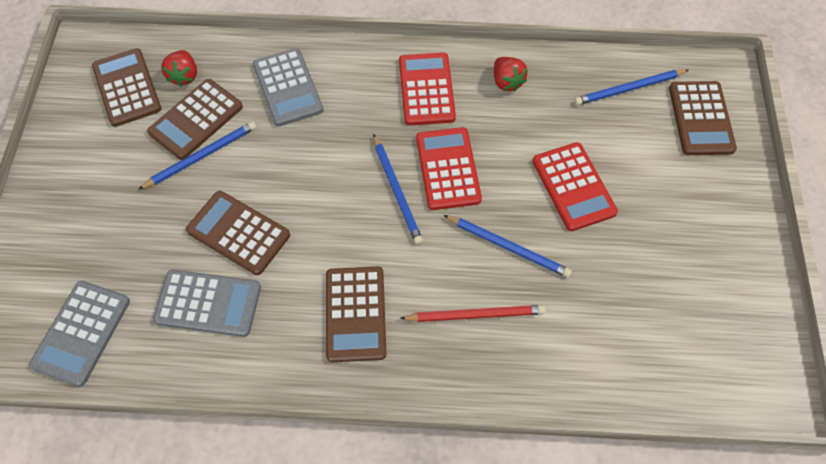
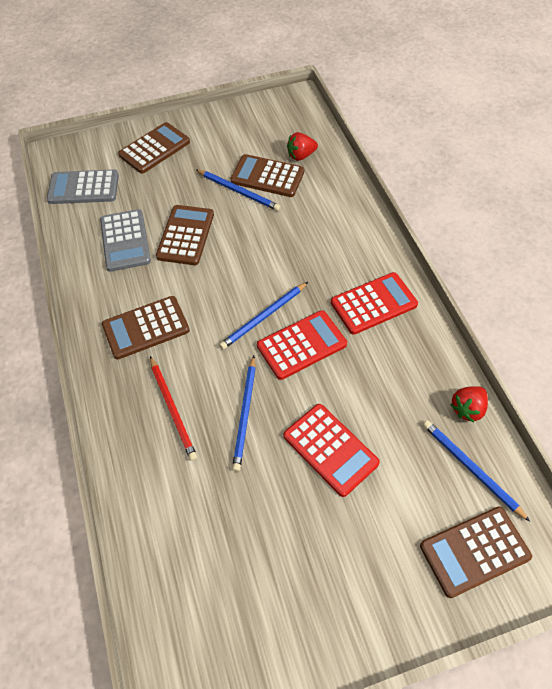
camera: 70 degrees right, 5 degrees down
(127, 88) = (274, 132): brown calculator -> brown calculator (154, 148)
(288, 87) = (324, 215): grey calculator -> none
(507, 82) = (417, 360): red strawberry -> red strawberry (467, 409)
(573, 187) = (330, 449): red calculator -> red calculator turned 90 degrees counterclockwise

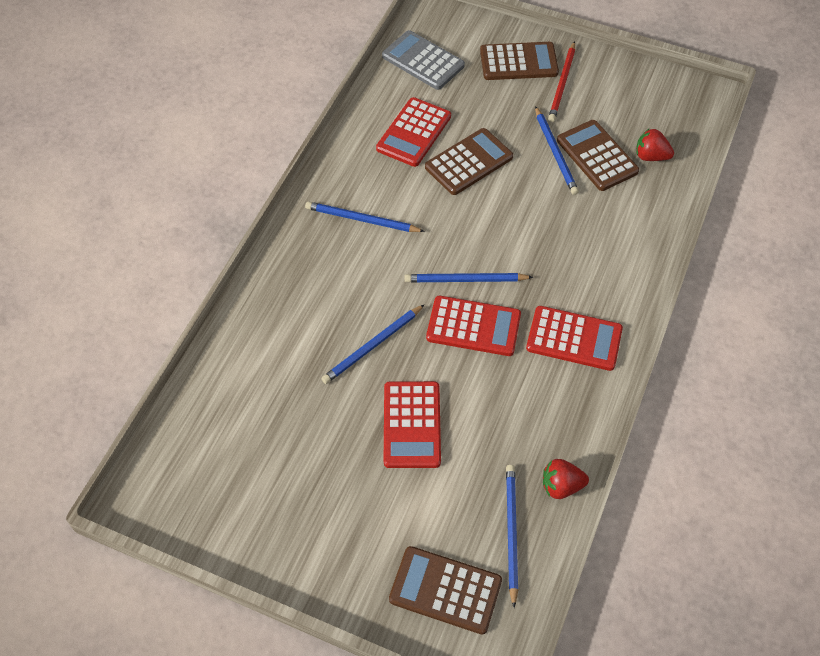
camera: 40 degrees right, 0 degrees up
(125, 240) = (414, 133): grey calculator -> red calculator
(146, 328) = (361, 219): brown calculator -> blue pencil
(172, 409) = (322, 299): red pencil -> red pencil (562, 84)

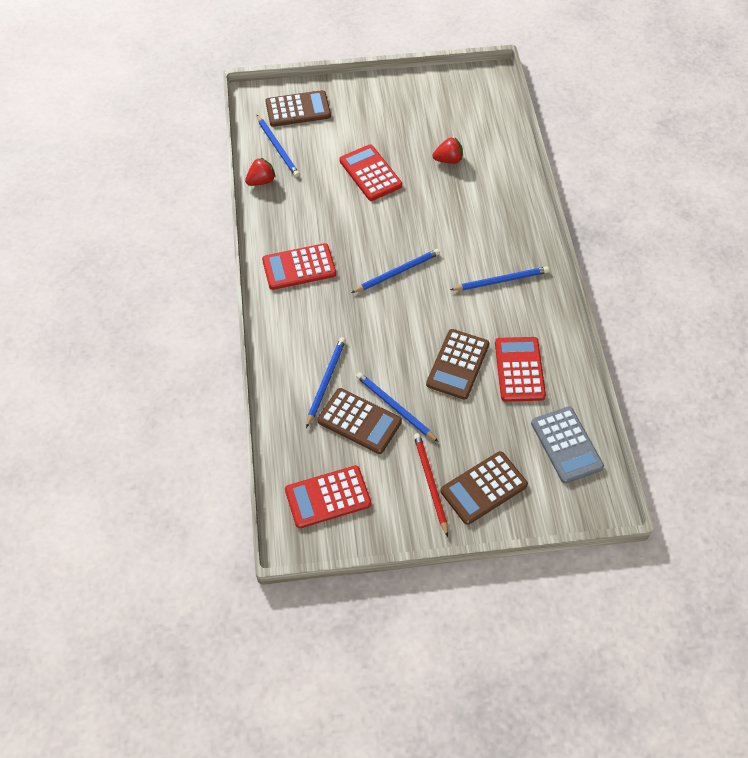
camera: 150 degrees right, 0 degrees up
(372, 346) = (427, 204): blue pencil -> blue pencil (326, 381)
(423, 61) = (566, 445): grey calculator -> grey calculator turned 60 degrees clockwise
(473, 326) = (371, 245): red calculator -> red calculator (328, 497)
(651, 156) = (314, 443): red strawberry -> red strawberry (448, 160)

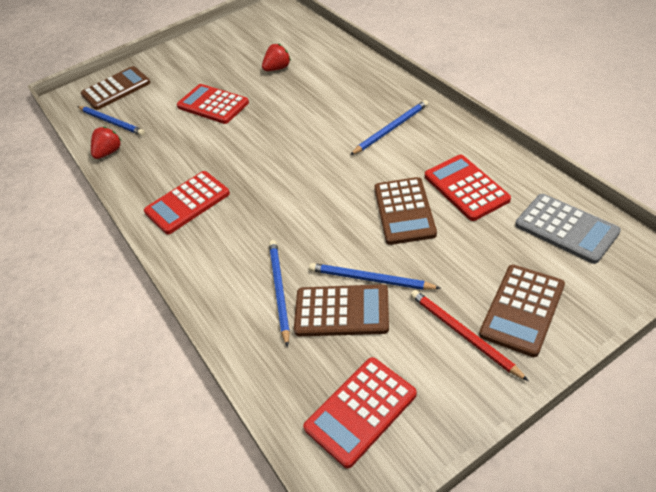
camera: 20 degrees left, 10 degrees down
(397, 272) = (289, 164): blue pencil -> none

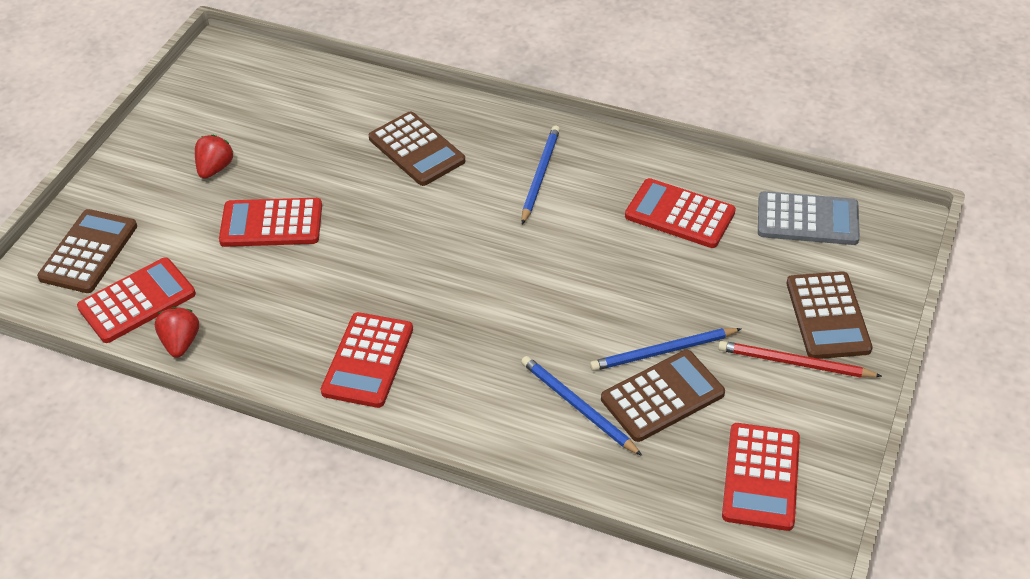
camera: 40 degrees left, 0 degrees up
(112, 122) = (137, 301): blue pencil -> red calculator
(277, 68) = (316, 143): red strawberry -> red strawberry (215, 168)
(404, 211) = (636, 265): brown calculator -> brown calculator (416, 150)

